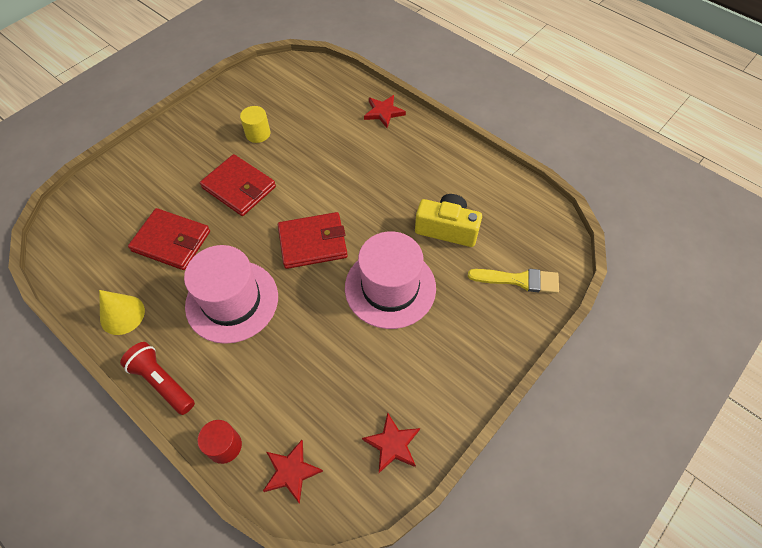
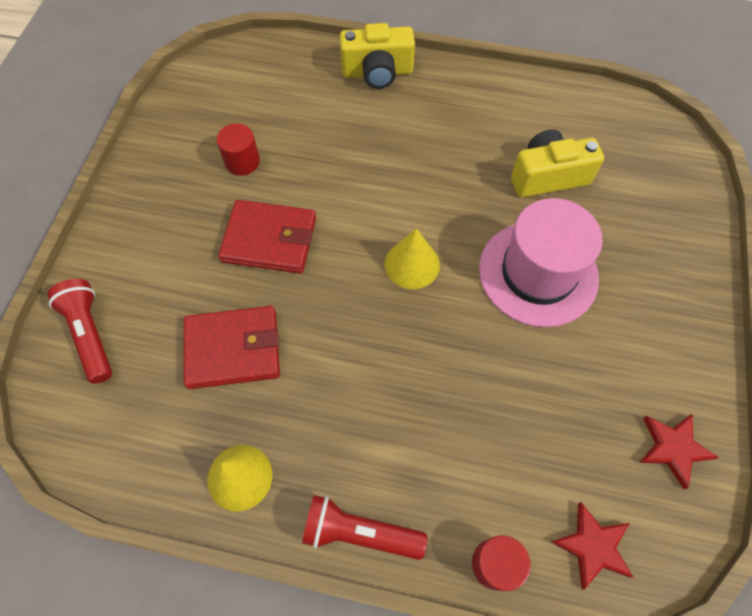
camera: 30 degrees left, 5 degrees up
(104, 195) = (90, 334): none -> red flashlight
(232, 301) = (369, 384): pink hat -> none
(258, 133) = (242, 162): yellow cylinder -> red cylinder
(313, 243) = (412, 264): red wallet -> yellow cone
(384, 112) = (377, 72): red star -> yellow camera
(519, 280) = (661, 198): yellow brush -> none

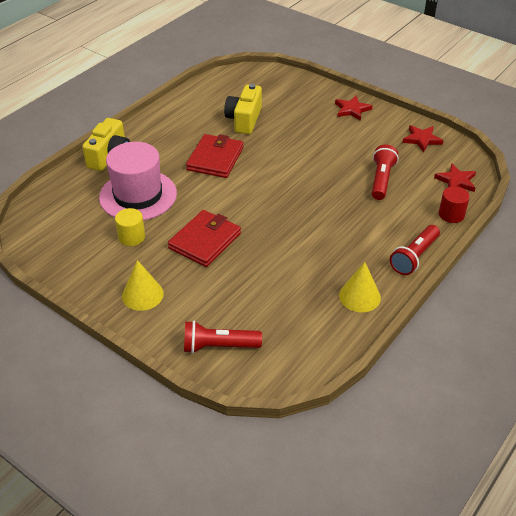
camera: 65 degrees left, 20 degrees down
(233, 349) = (274, 278): red wallet -> red wallet (215, 159)
(242, 162) = (131, 237): red cylinder -> yellow cylinder
(412, 264) = (265, 187): yellow cone -> yellow cone (142, 295)
(522, 418) = (381, 180): none -> red flashlight
(538, 273) = (302, 145): pink hat -> pink hat (138, 195)
(678, 308) = (352, 110): none -> red star

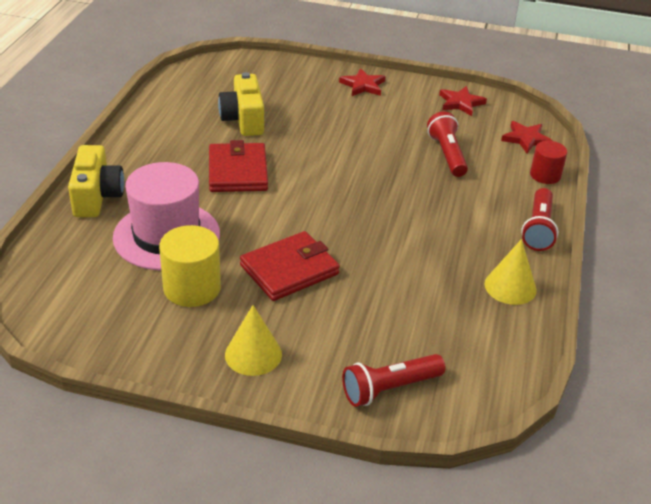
camera: 25 degrees left, 5 degrees down
(131, 237) = (192, 288): yellow cylinder -> yellow cylinder, size x1.55
(205, 241) = (289, 270): red wallet -> red wallet turned 45 degrees clockwise

